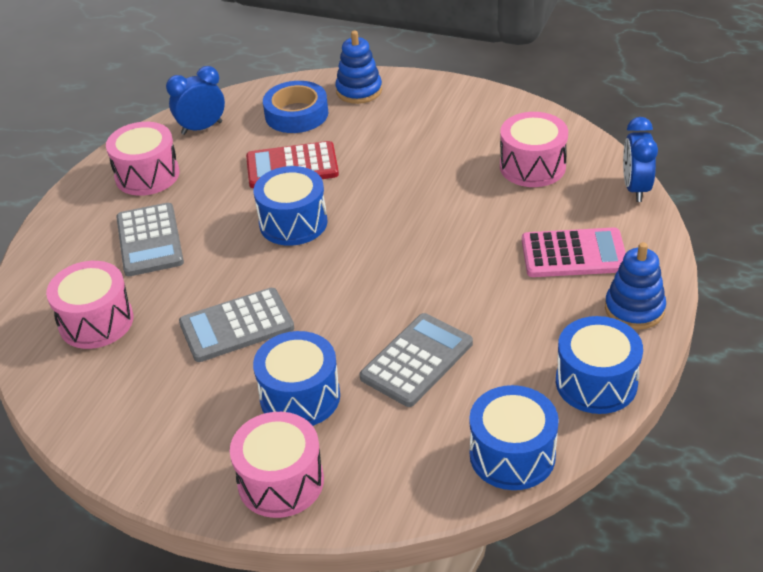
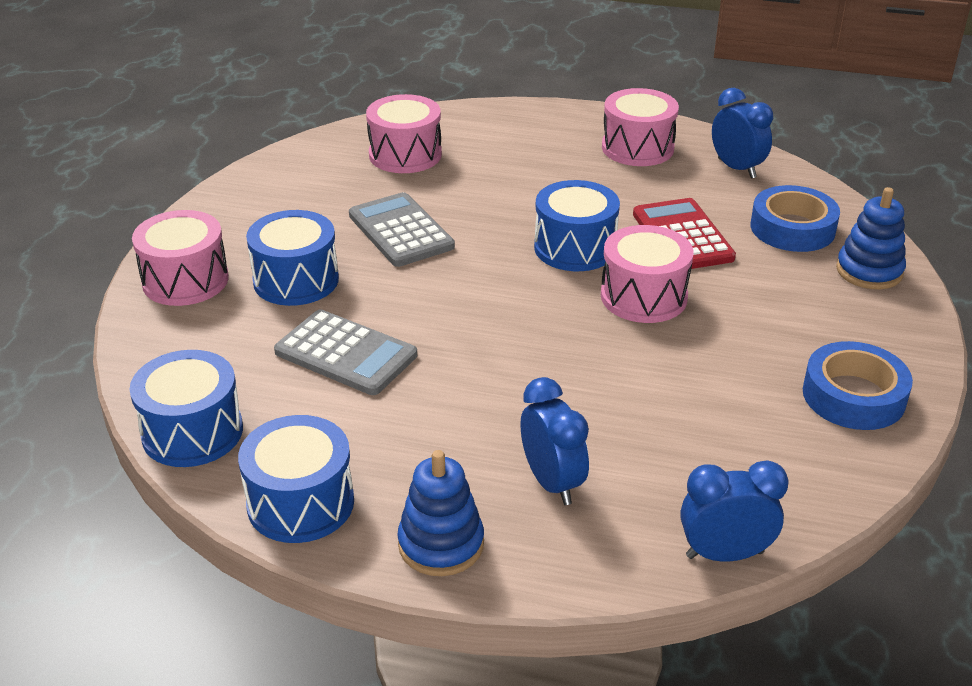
camera: 80 degrees right, 5 degrees down
(149, 240) = (528, 165): grey calculator -> none
(493, 119) = (853, 396): none -> blue tape
(532, 166) = (747, 439): pink drum -> pink drum (643, 296)
(573, 254) = (552, 482): pink calculator -> blue clock

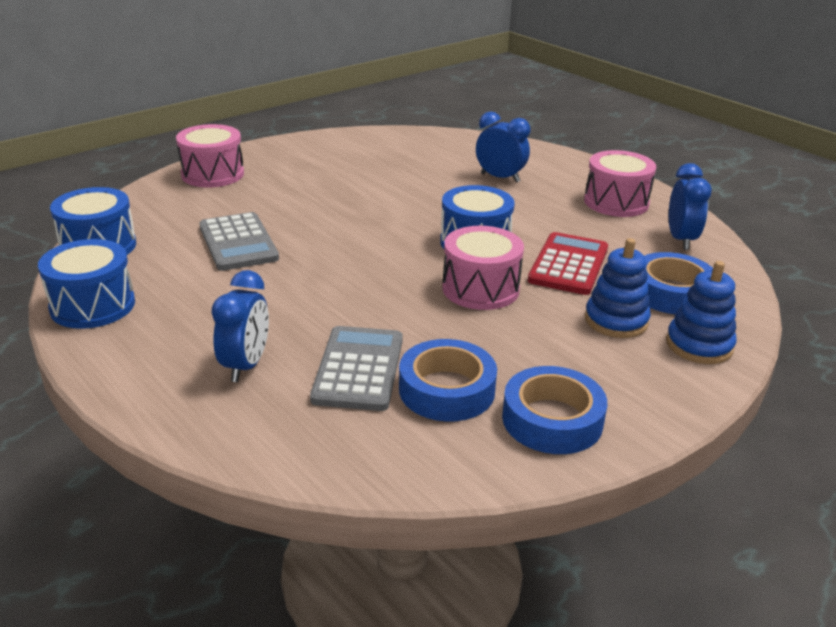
camera: 35 degrees right, 5 degrees down
(296, 280) = (271, 196): blue drum -> none
(401, 231) = (373, 193): grey calculator -> grey calculator (358, 369)
(405, 155) = (440, 155): pink drum -> none
(441, 544) = (128, 365): blue stacking toy -> blue stacking toy (616, 320)
(724, 554) = (289, 467): blue clock -> blue clock (500, 178)
(746, 412) = (446, 390): none -> blue tape

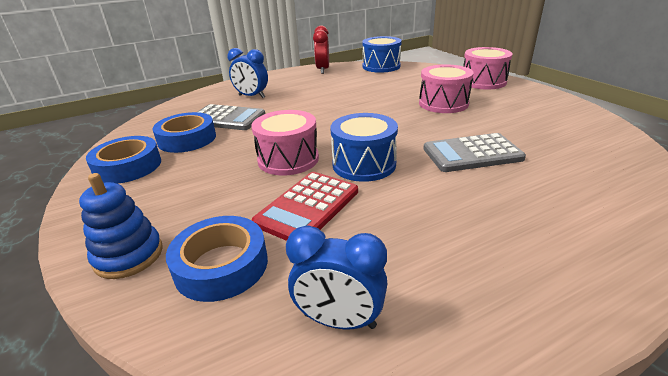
camera: 105 degrees right, 0 degrees up
(93, 305) = (323, 70): blue drum -> red clock
(238, 243) = (379, 91): grey calculator -> grey calculator (472, 154)
(500, 178) = (524, 195): blue clock -> none
(568, 265) = (307, 207): red calculator -> red calculator turned 90 degrees clockwise
(616, 202) = (467, 282): pink drum -> pink drum (443, 103)
(616, 320) = (202, 215): blue stacking toy -> none

